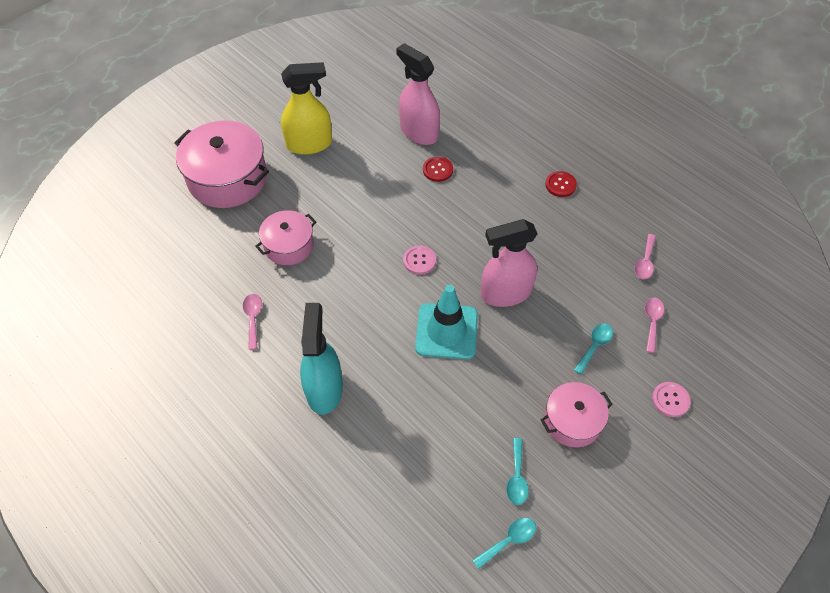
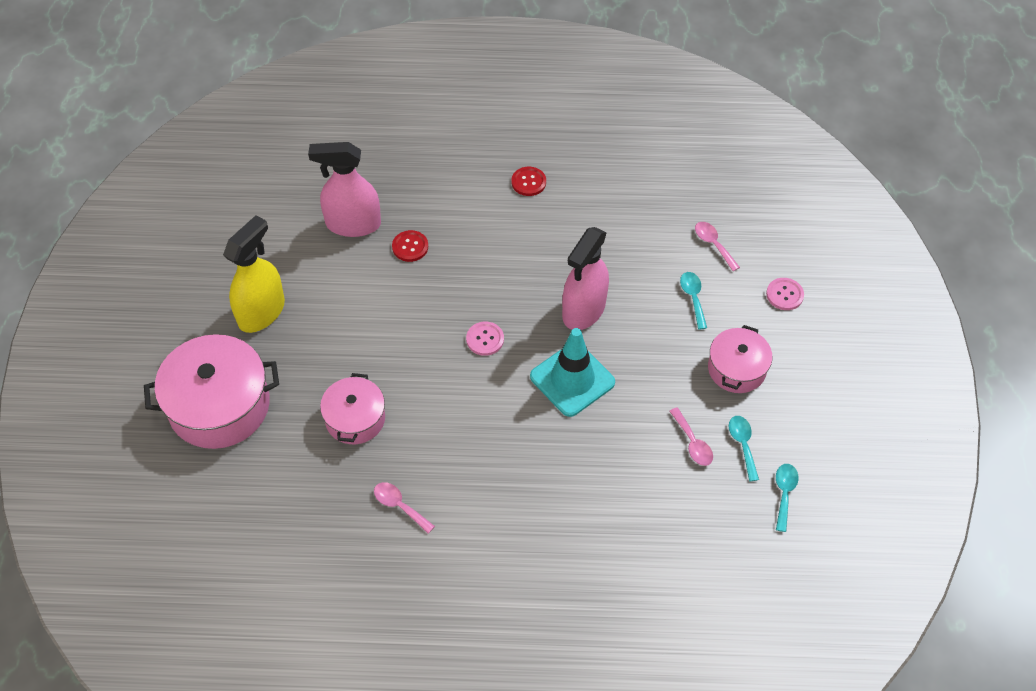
camera: 45 degrees left, 0 degrees up
(324, 389) = (528, 508): turquoise spray bottle -> none
(517, 477) = (742, 444): turquoise spoon -> turquoise spoon turned 150 degrees counterclockwise
(645, 262) = (660, 199): pink spoon -> pink spoon (692, 443)

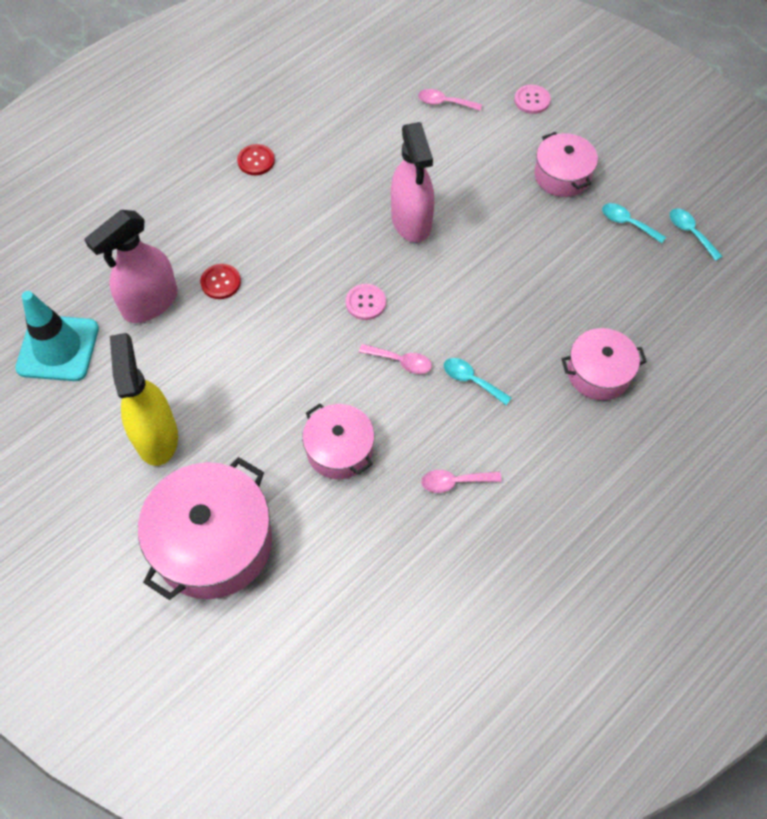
camera: 45 degrees left, 5 degrees up
(572, 379) = (464, 277): turquoise traffic cone -> turquoise traffic cone (58, 348)
(584, 527) = (598, 373): none -> pink pot
(692, 443) = (596, 250): pink spoon -> pink spoon (401, 361)
(693, 297) = (475, 150): turquoise spoon -> turquoise spoon (471, 380)

